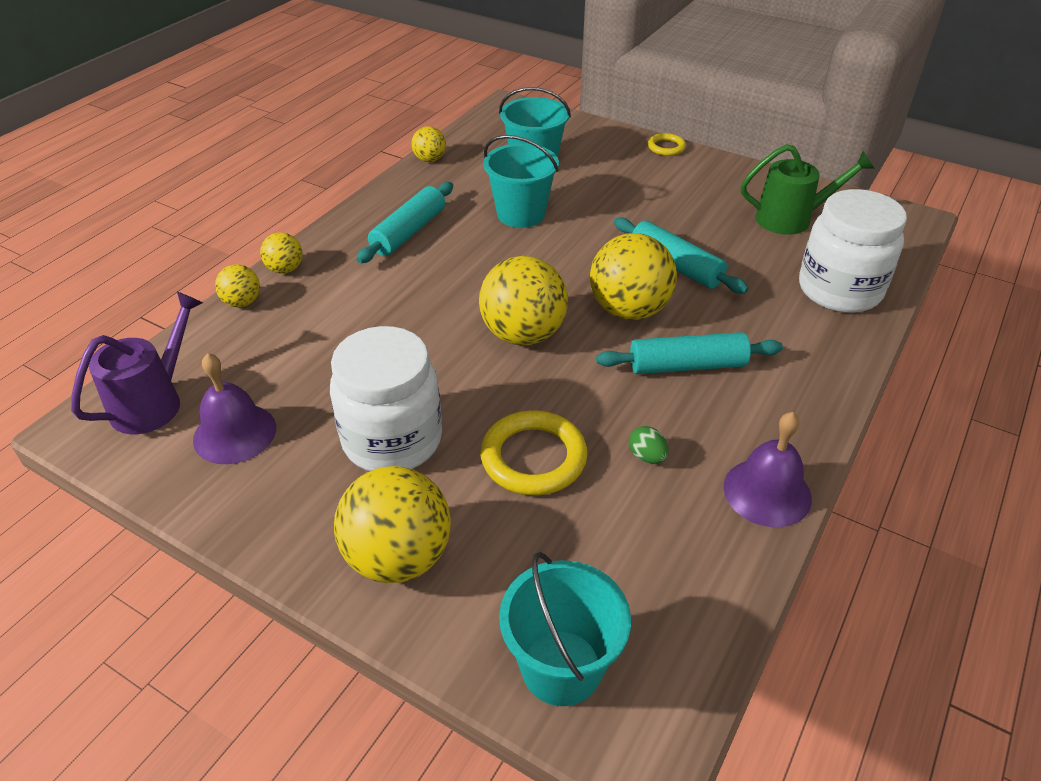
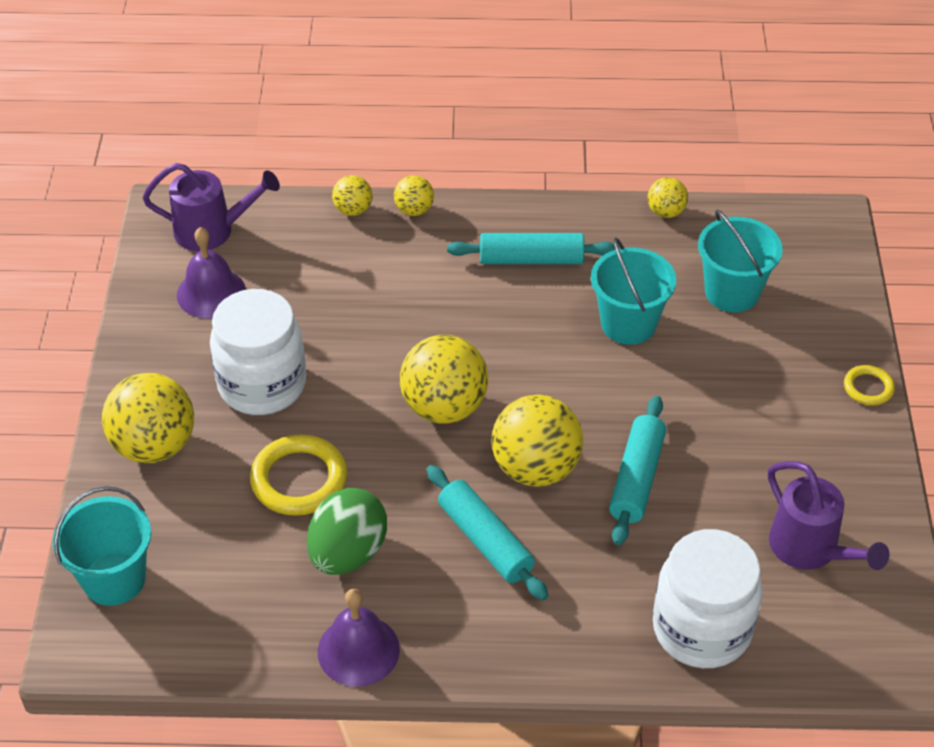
camera: 60 degrees right, 5 degrees up
(647, 456) = (348, 553): green egg -> green egg, size x2.31
(791, 219) = (811, 549): green watering can -> purple watering can

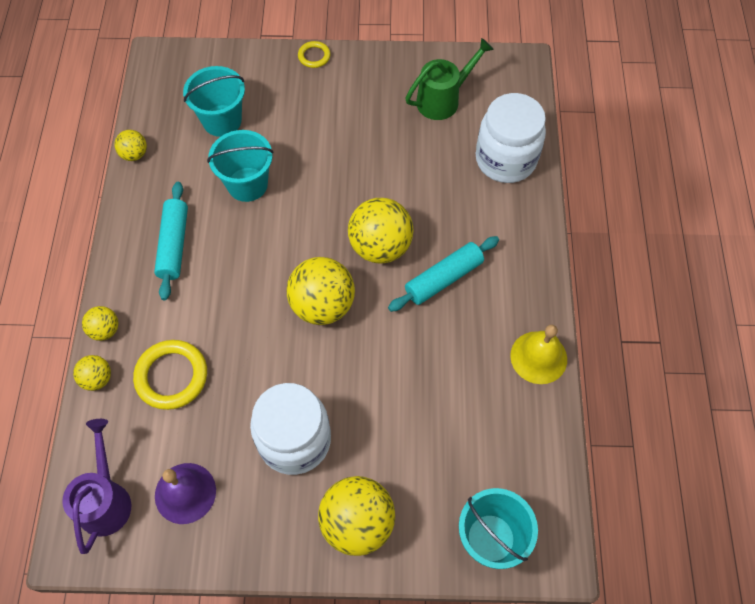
camera: 90 degrees left, 15 degrees up
(299, 479) = (391, 405): yellow ring -> yellow ring (171, 376)
(348, 553) = (458, 367): green egg -> none
(358, 650) = (538, 357): purple bell -> yellow bell
(637, 478) = (389, 187): turquoise rolling pin -> none
(811, 549) = (443, 99): purple watering can -> green watering can

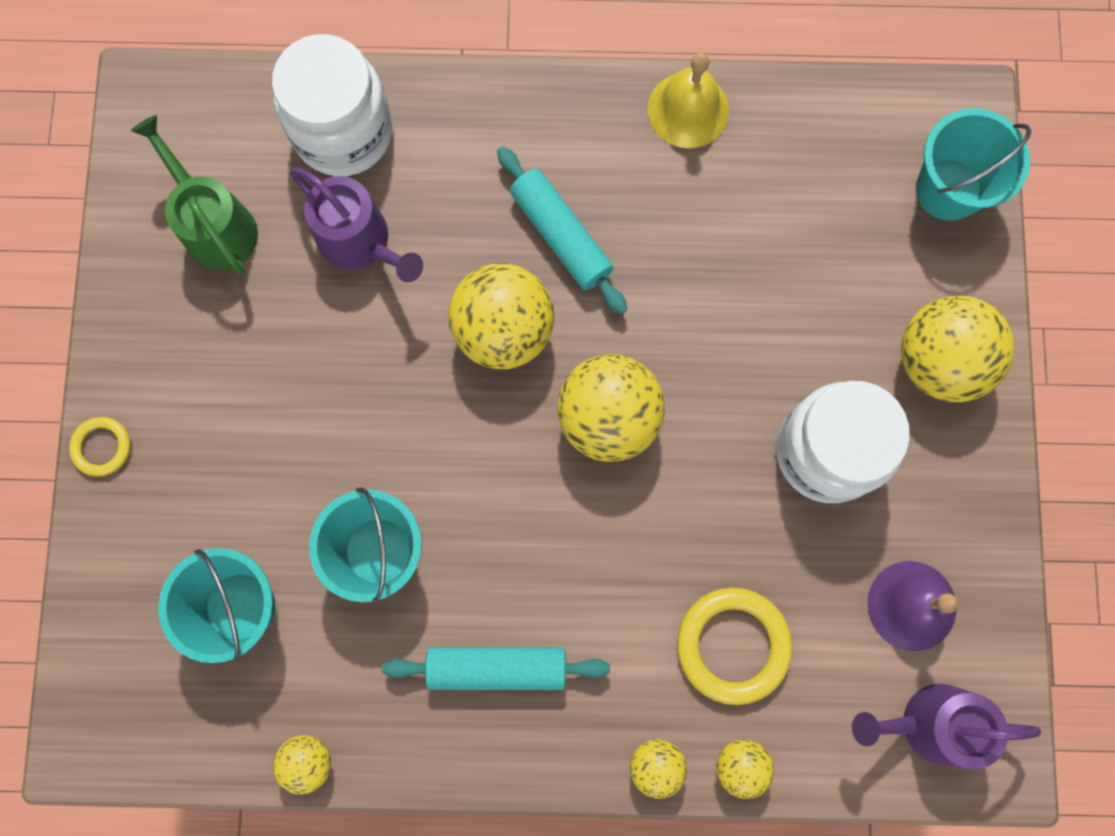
camera: 90 degrees left, 15 degrees up
(435, 171) = (361, 243): none -> purple watering can

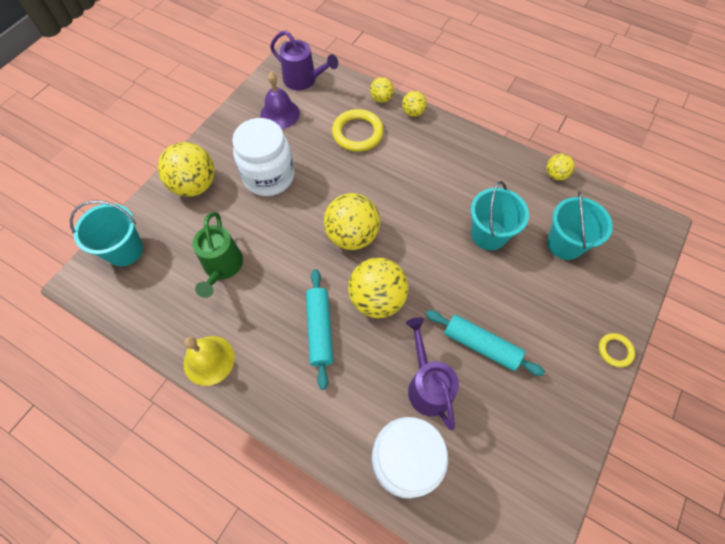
camera: 150 degrees left, 15 degrees down
(215, 225) = (508, 444): green watering can -> green watering can (222, 267)
(497, 668) = (458, 169): turquoise rolling pin -> turquoise rolling pin (481, 345)

